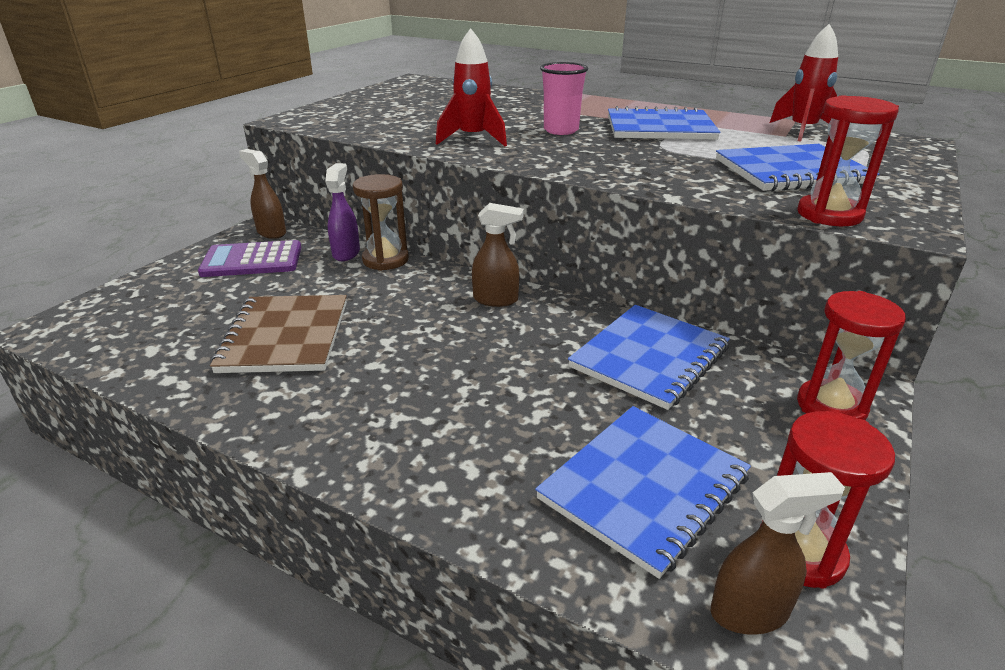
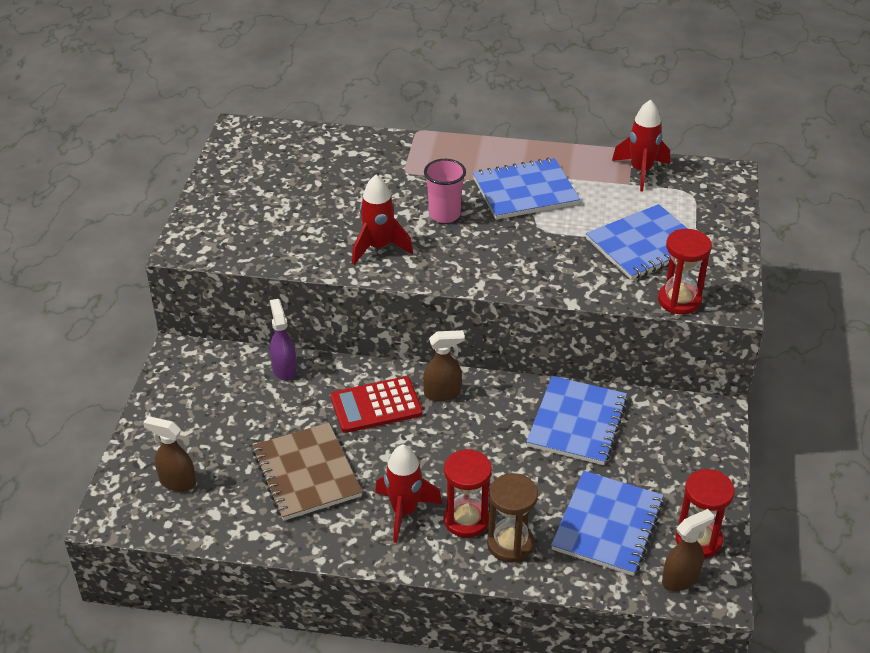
camera: 20 degrees left, 10 degrees up
(252, 260) = (208, 399): purple calculator -> none
(271, 232) = (194, 359): brown spray bottle -> brown spray bottle (177, 482)
(363, 399) = (404, 512): none -> red rocket
(385, 260) = (325, 369): brown hourglass -> brown hourglass (510, 544)
(414, 296) = (376, 405): none -> red calculator
(831, 406) = (700, 434): red hourglass -> red hourglass (466, 520)

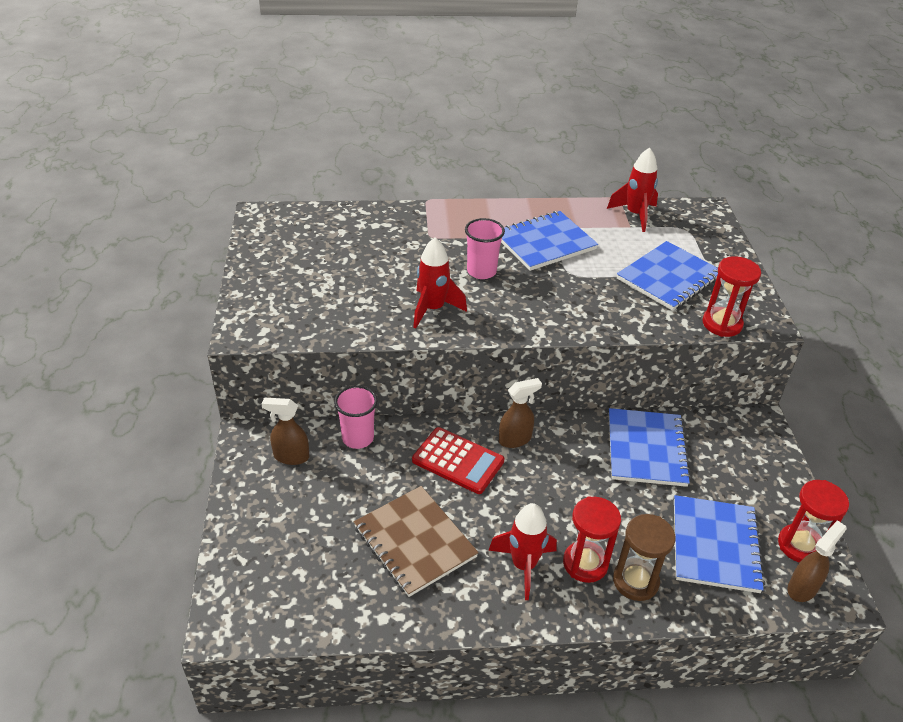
camera: 15 degrees left, 0 degrees up
(177, 482) = (286, 574): brown spray bottle -> brown spray bottle (291, 456)
(284, 369) = (358, 438): purple spray bottle -> pink cup
(376, 405) = (458, 461): red calculator -> red calculator turned 120 degrees counterclockwise

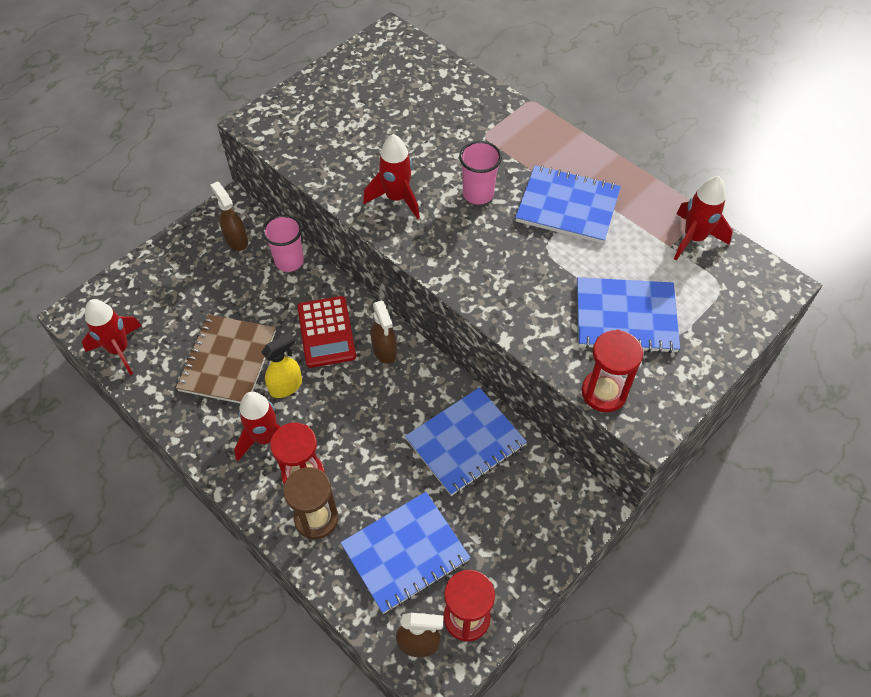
camera: 50 degrees right, 15 degrees up
(309, 615) = (119, 349): none -> red rocket
(484, 519) = (286, 386): none -> yellow spray bottle
(515, 439) = (384, 351): brown spray bottle -> brown spray bottle turned 45 degrees clockwise

